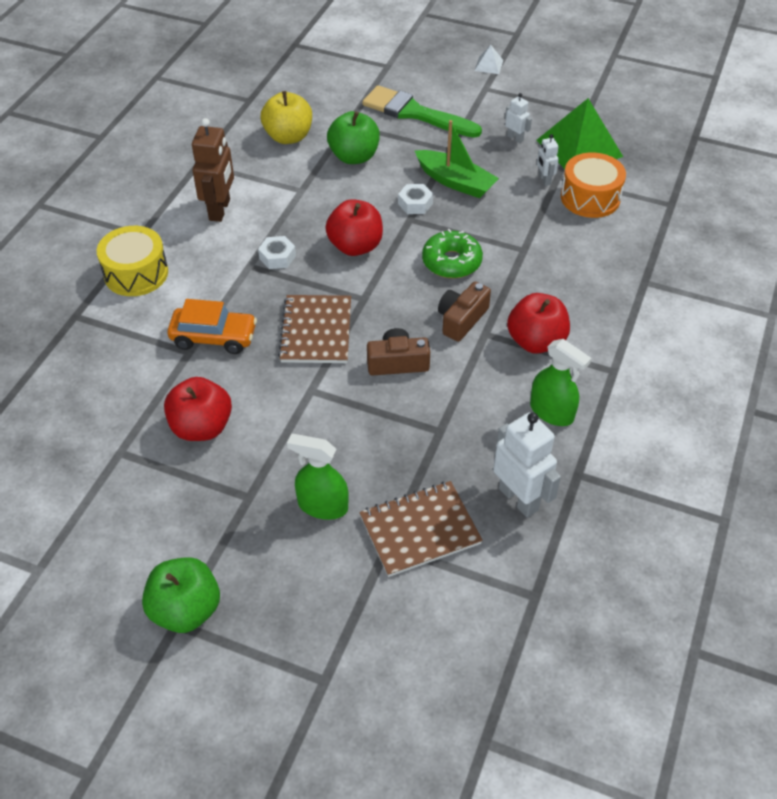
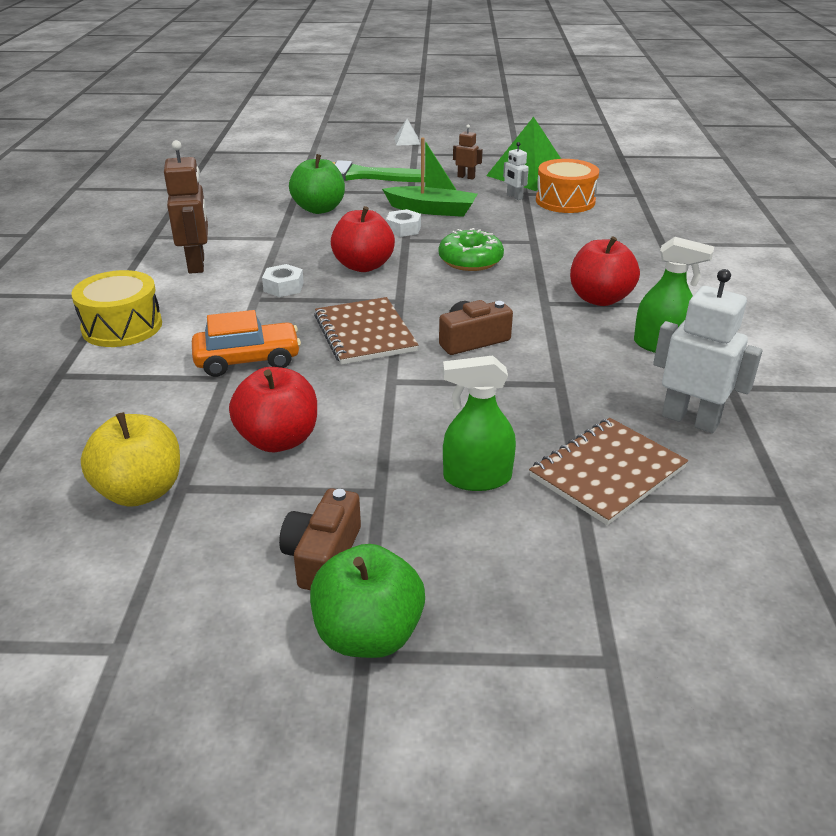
camera: 20 degrees left, 15 degrees down
(288, 137) = (242, 206): yellow apple -> yellow apple (140, 491)
(461, 319) = (513, 297): brown camera -> brown camera (323, 556)
(515, 138) = (466, 177): white robot -> brown robot

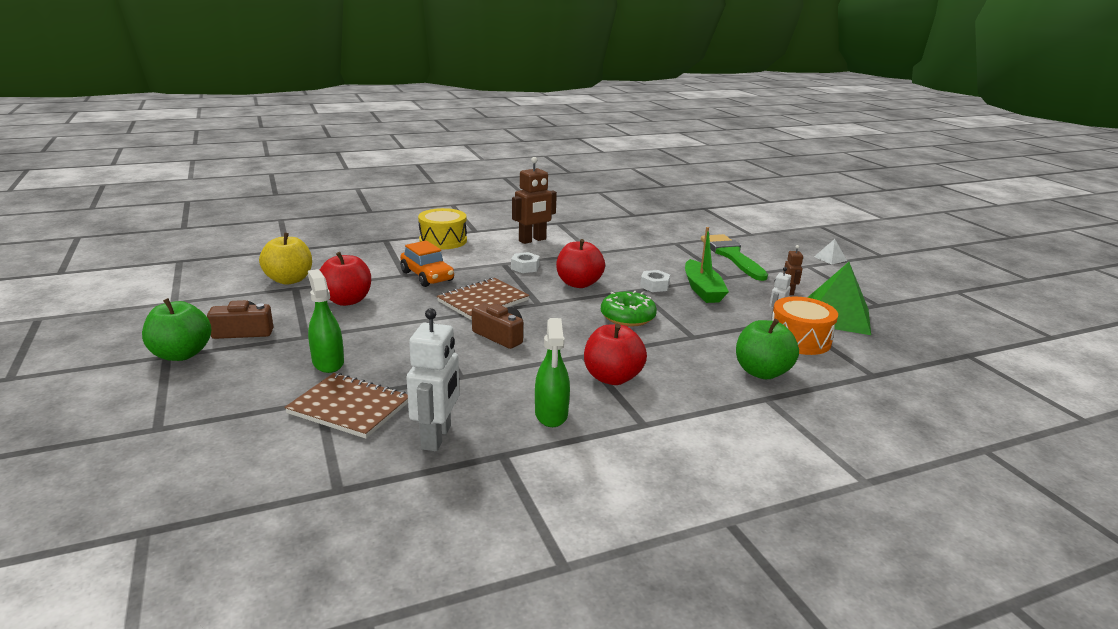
camera: 65 degrees right, 10 degrees down
(319, 209) = (653, 254): green apple -> green apple (762, 372)

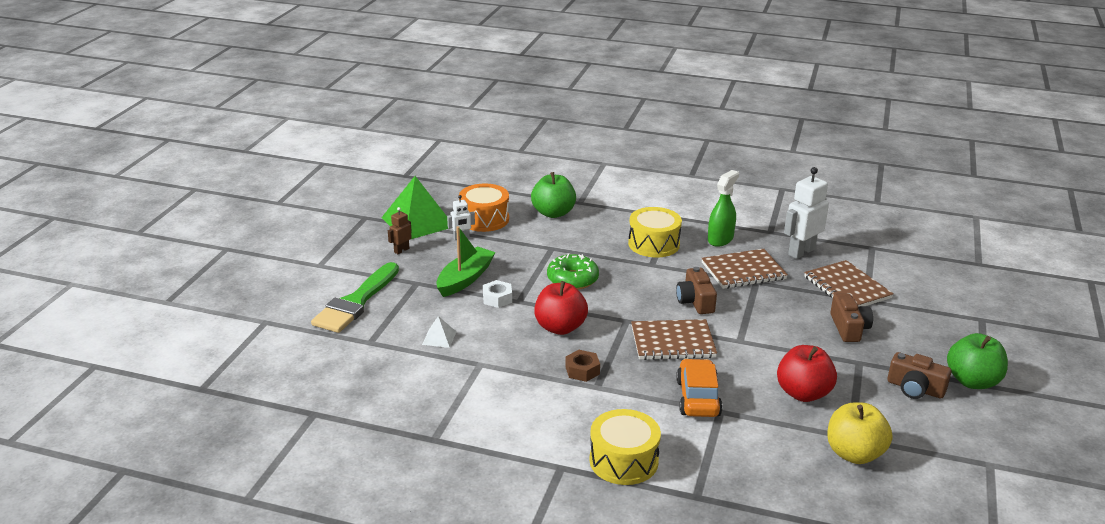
camera: 140 degrees left, 5 degrees up
(328, 362) = (849, 328): green spray bottle -> brown camera
(484, 383) = (743, 271): none -> brown notebook
(525, 267) = (582, 370): white nut -> brown nut
(532, 240) = (515, 414): brown robot -> none
(612, 378) = (654, 244): red apple -> yellow drum
(830, 258) = (280, 263): white pyramid -> white pyramid (439, 338)

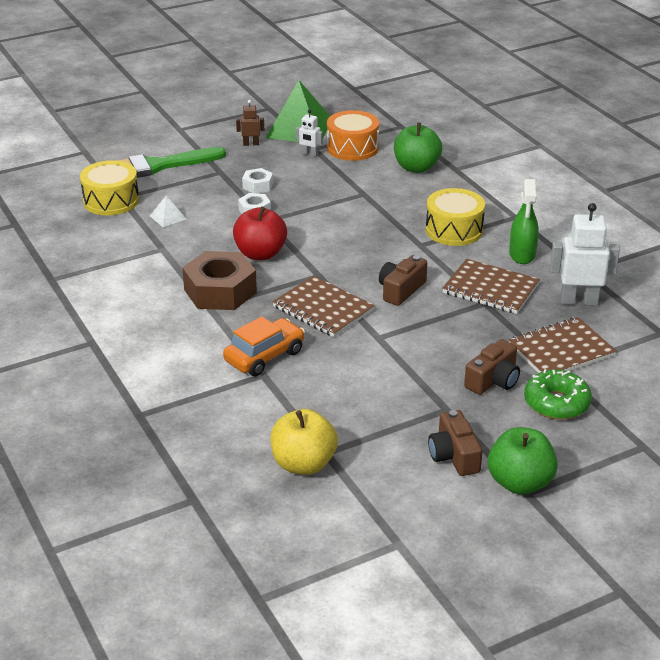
camera: 45 degrees right, 5 degrees up
(465, 279) = (257, 185): green boat -> white nut
(572, 279) = (335, 225): green donut -> green donut (556, 403)
(582, 370) = (220, 291): brown nut -> brown nut, size x2.03
(623, 461) = (136, 363): yellow drum -> yellow drum (111, 201)
(720, 239) = (522, 254): green spray bottle -> green spray bottle turned 105 degrees clockwise
(803, 393) = (351, 401): red apple -> none
(847, 287) = (561, 350): brown notebook -> brown notebook turned 45 degrees clockwise

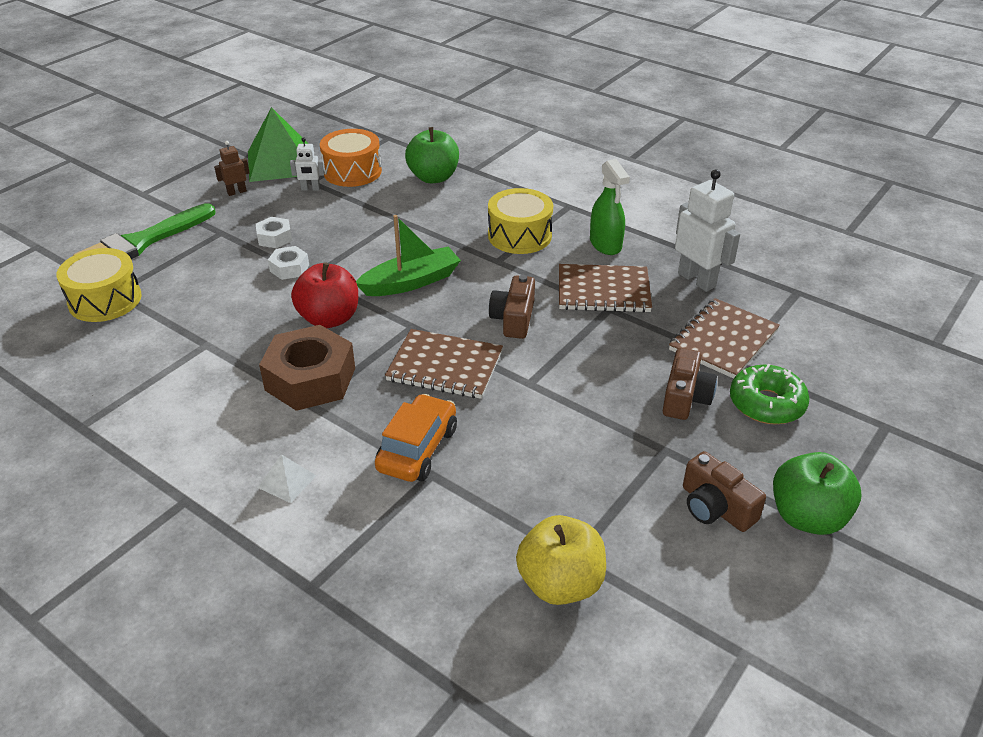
camera: 25 degrees left, 5 degrees up
(168, 217) = (189, 302): white pyramid -> white pyramid (287, 481)
(340, 243) = (411, 282): none -> green boat
(579, 301) = (697, 280): white robot -> white robot turned 75 degrees clockwise

